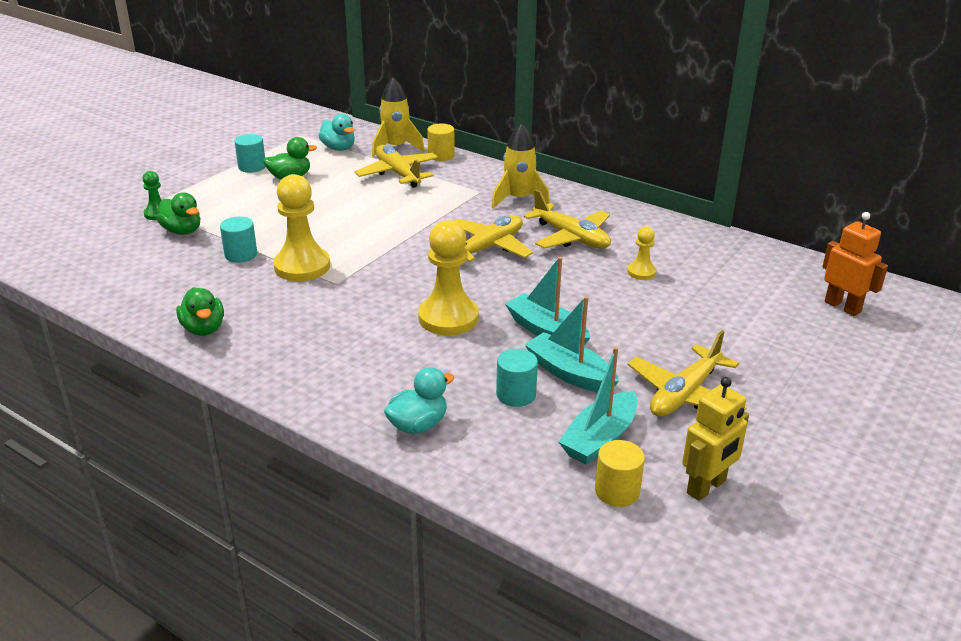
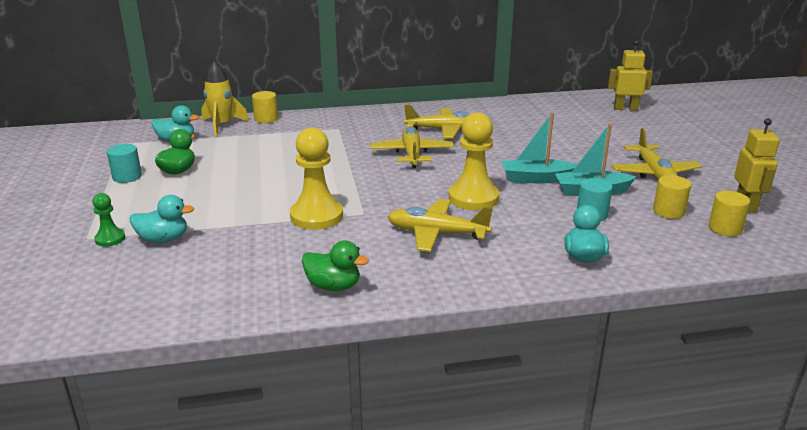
camera: 45 degrees left, 5 degrees down
(182, 231) = (163, 239): green duck -> turquoise duck
(241, 254) = (252, 231): turquoise cylinder -> none
(398, 174) = (259, 139): yellow plane -> yellow plane (436, 233)
(518, 199) = (371, 124): yellow rocket -> none
(600, 439) = (668, 211): turquoise boat -> yellow cylinder
(641, 272) = (515, 131): yellow pawn -> none
(842, 307) = (625, 109): orange robot -> yellow robot

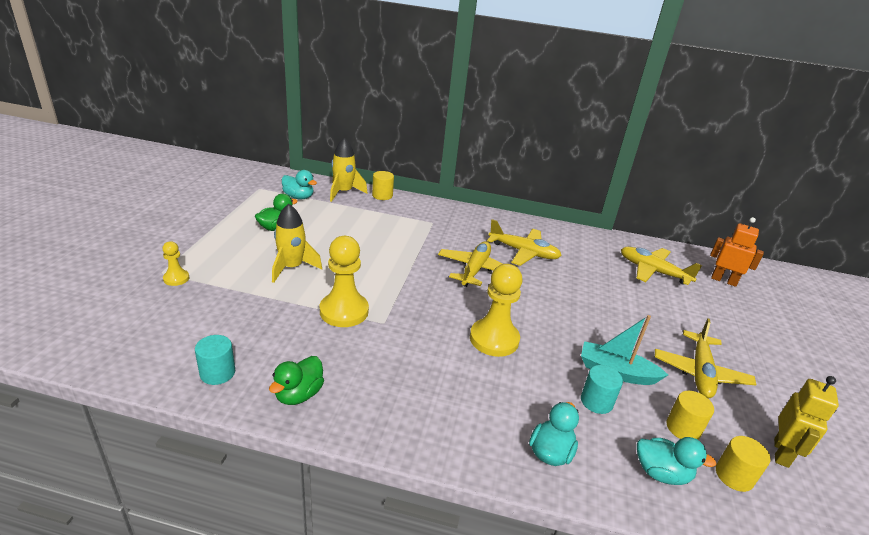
camera: 20 degrees right, 5 degrees up
(110, 239) = (176, 278): green pawn -> yellow pawn
(127, 177) = (236, 221): turquoise cylinder -> turquoise cylinder (217, 373)
(163, 239) = (212, 293): turquoise duck -> turquoise duck (661, 473)
(229, 198) = (292, 268): none -> yellow rocket
(333, 286) = (299, 394): green duck -> green duck turned 75 degrees clockwise
(436, 233) = (430, 368): yellow plane -> yellow plane (653, 271)
(536, 179) = (571, 337): turquoise boat -> none
(625, 109) = (723, 280): yellow robot -> orange robot

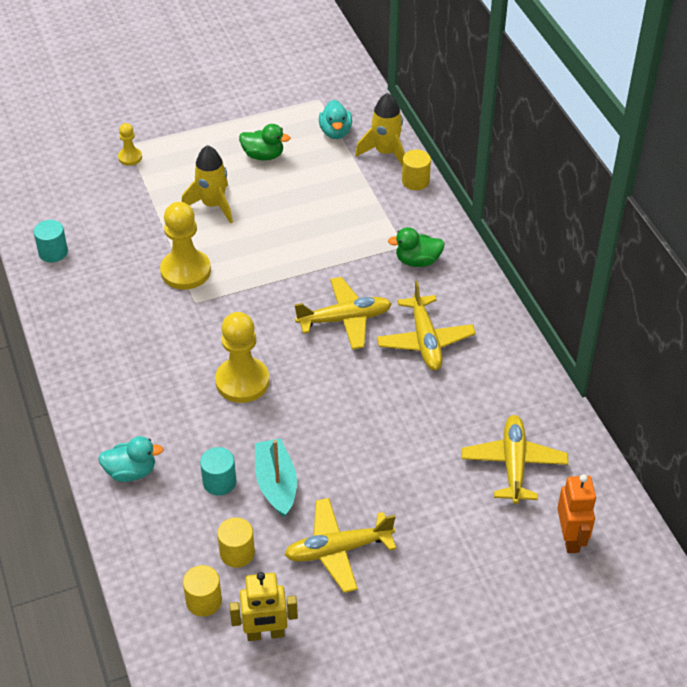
camera: 60 degrees right, 15 degrees up
(299, 394) = (69, 305): green duck -> green duck (417, 261)
(661, 473) = (166, 549): turquoise duck -> none

